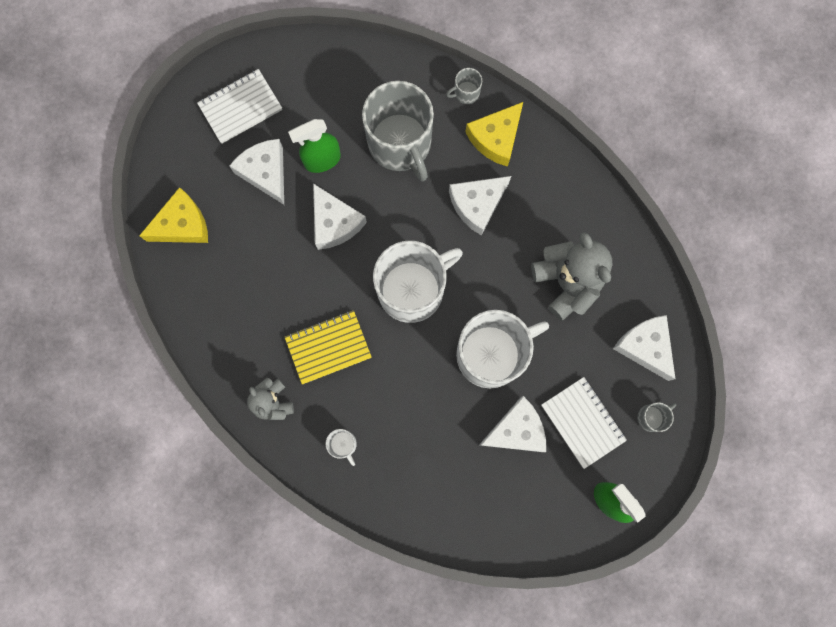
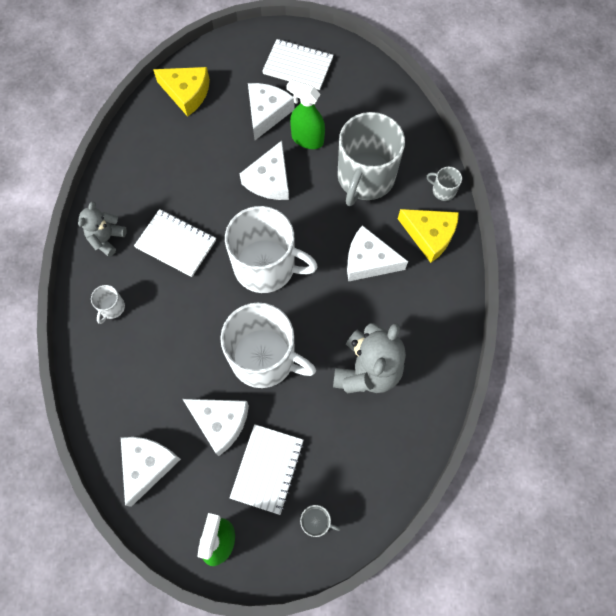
camera: 50 degrees right, 10 degrees down
(328, 347) = (176, 244): yellow notebook -> white notebook
(496, 138) = (429, 235): yellow cheese -> yellow cheese turned 150 degrees counterclockwise
(645, 346) = (369, 470): white cheese -> white cheese (147, 465)

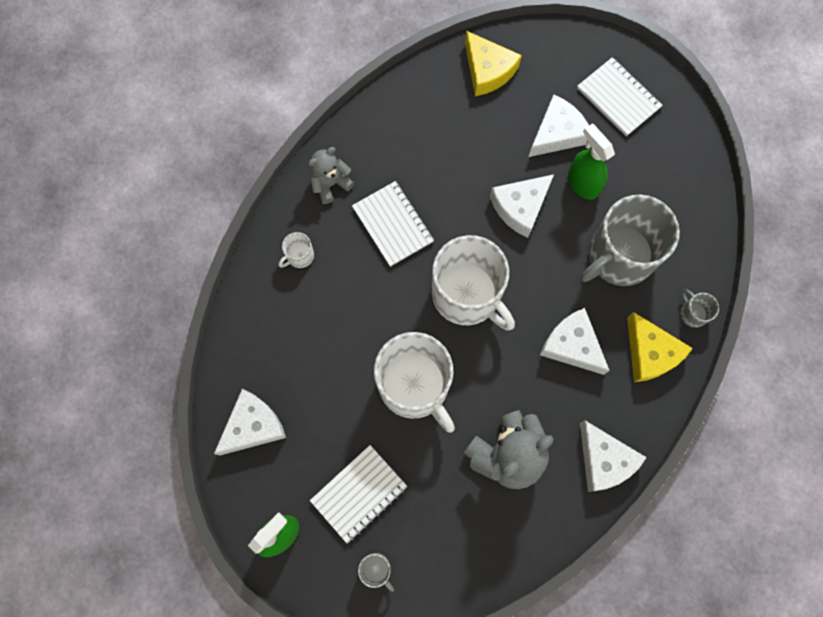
camera: 30 degrees right, 5 degrees up
(220, 422) = (340, 424): white cheese -> white cheese (604, 460)

